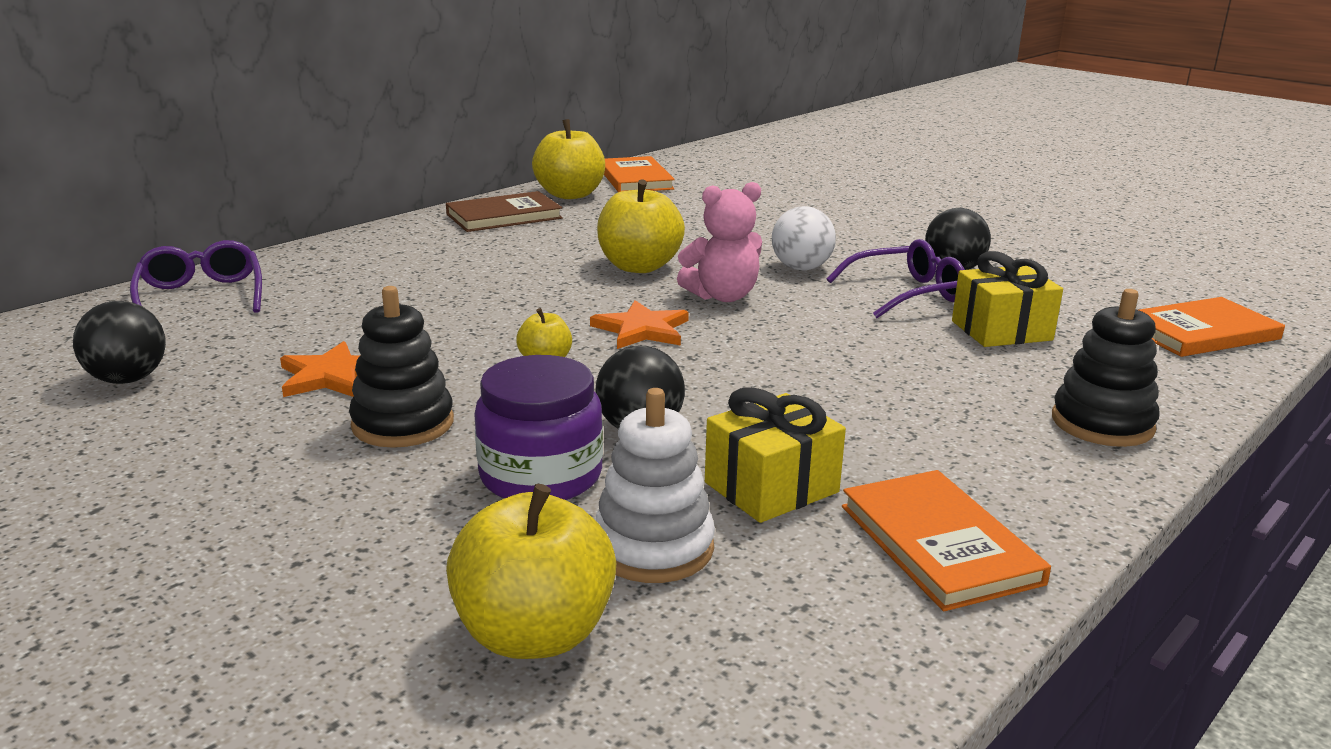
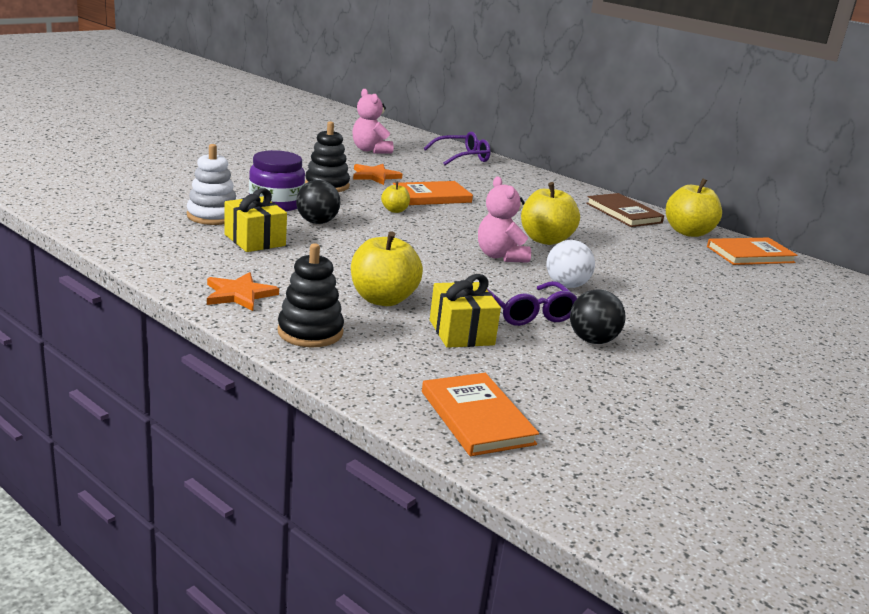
camera: 85 degrees right, 0 degrees up
(128, 379) = (370, 150): black ball -> pink teddy bear
(534, 634) = (165, 197): yellow apple -> yellow apple (383, 299)
(642, 329) = (440, 232): orange star -> orange star (239, 294)
(939, 544) = (193, 264): orange book -> orange book (431, 196)

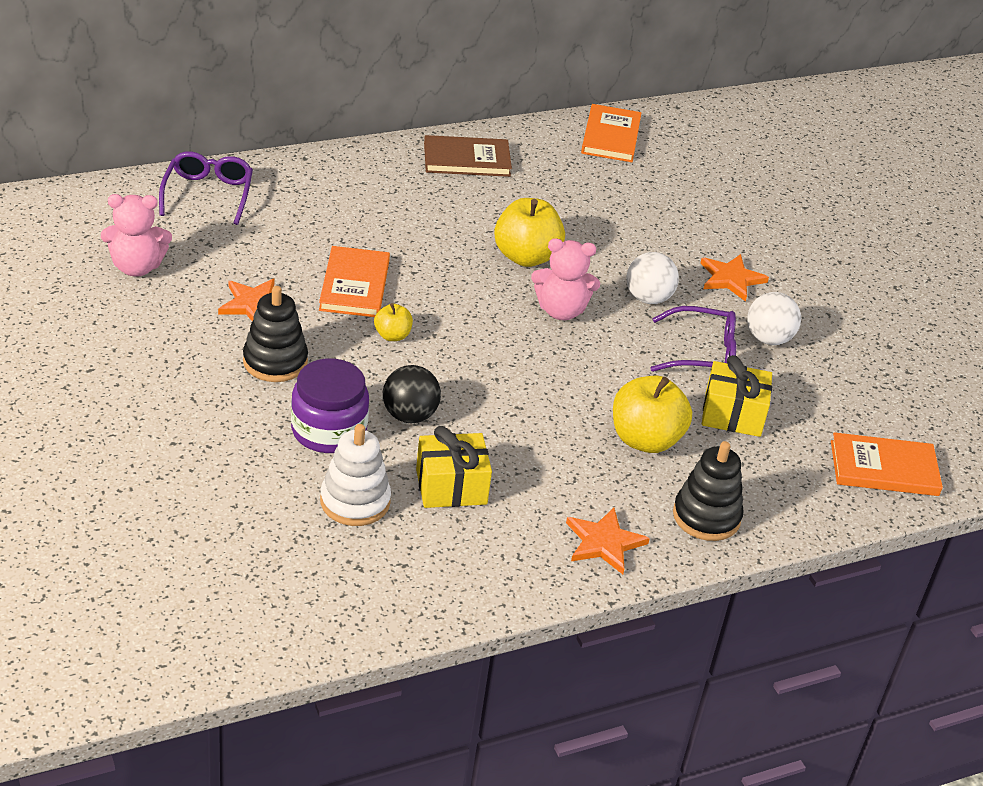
camera: 65 degrees left, 15 degrees up
(592, 340) = (768, 339): black ball -> white ball
(650, 317) = (731, 279): none -> orange star
(688, 232) = (539, 144): yellow apple -> none

